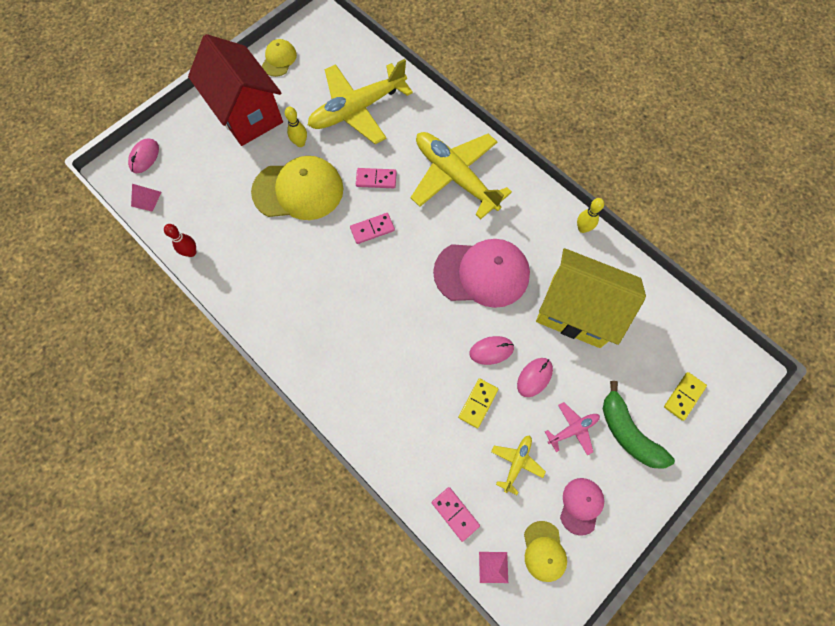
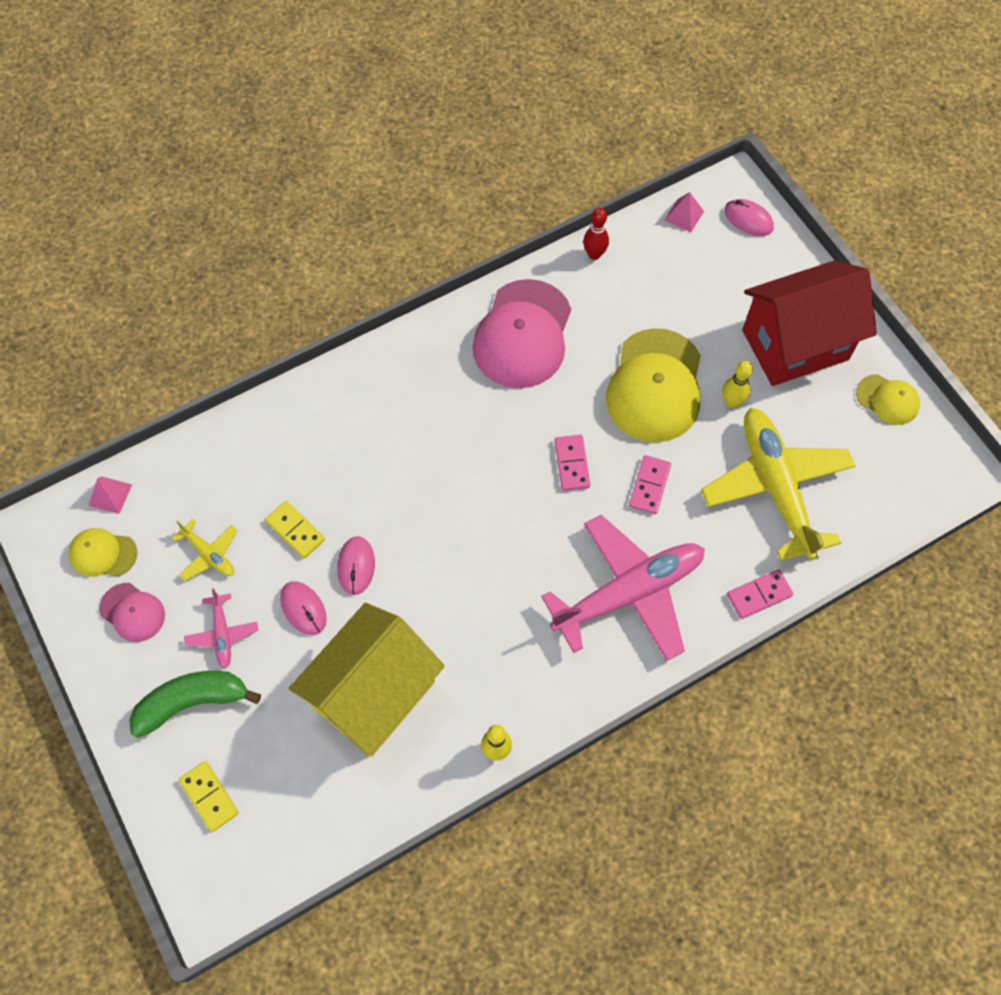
camera: 105 degrees right, 5 degrees down
(455, 177) = (628, 592): yellow plane -> pink plane
(455, 513) = (181, 470): pink domino -> pink domino (759, 595)
(482, 273) = (466, 586): pink cap -> pink cap (522, 334)

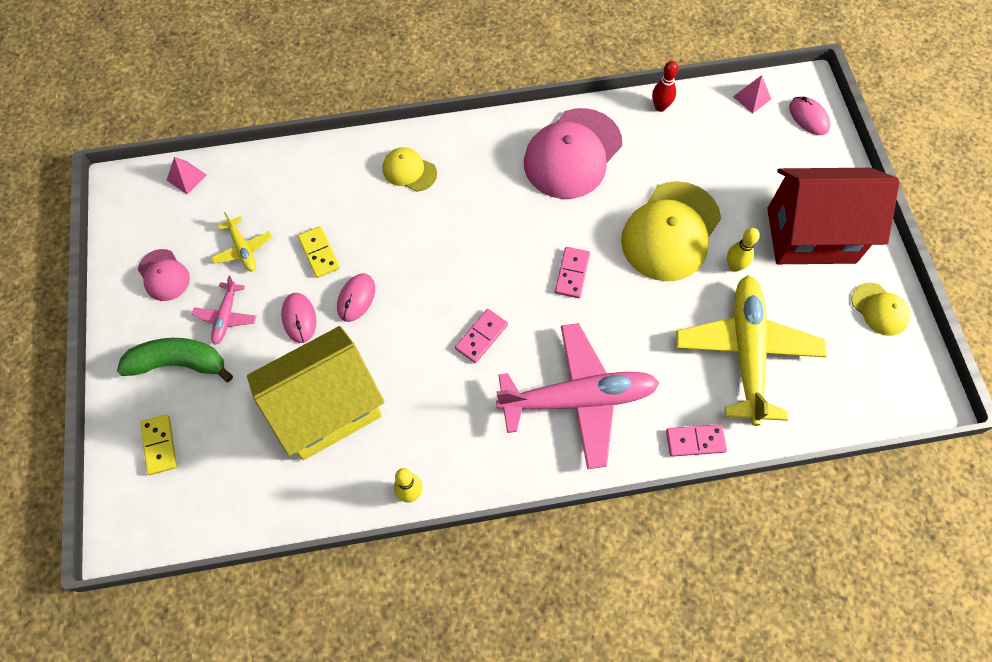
camera: 20 degrees right, 0 degrees up
(103, 554) = (161, 221): yellow cap -> yellow cap (409, 171)
(649, 486) = (633, 314): pink domino -> pink domino (481, 337)

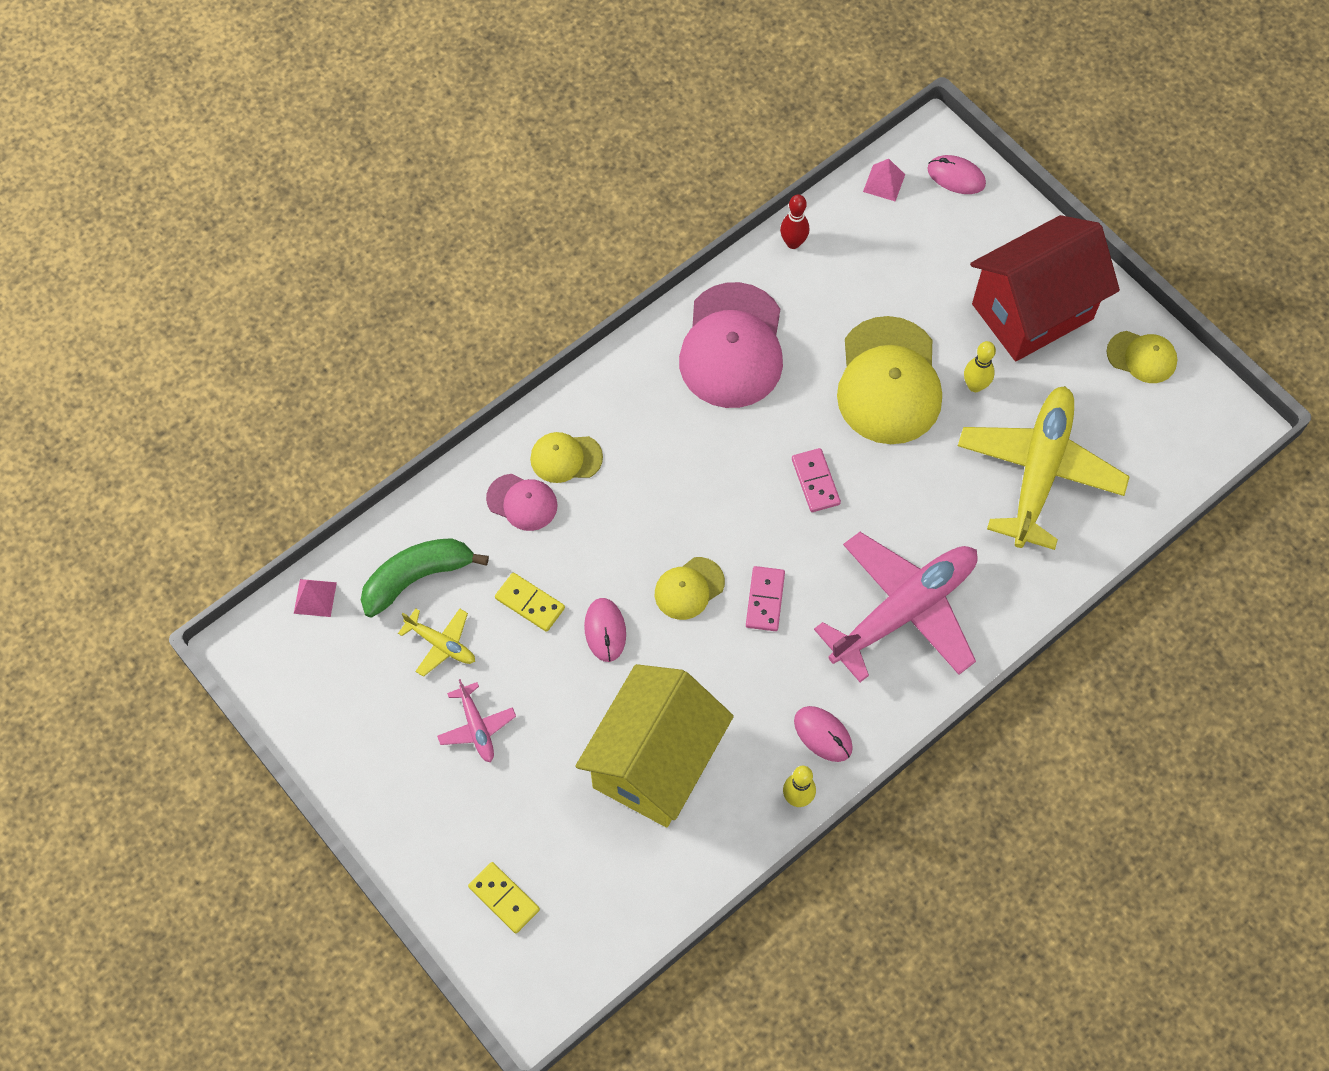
camera: 30 degrees left, 0 degrees up
(164, 275) = (372, 720): pink cap -> pink cap (522, 502)
(179, 363) = (461, 804): green banana -> green banana (417, 577)
(299, 318) = (558, 685): pink mouse -> pink mouse (823, 734)
(433, 300) = (689, 588): none -> yellow cap
(695, 441) = (1042, 590): pink domino -> none
(746, 352) = (1039, 471): yellow plane -> yellow plane turned 45 degrees clockwise

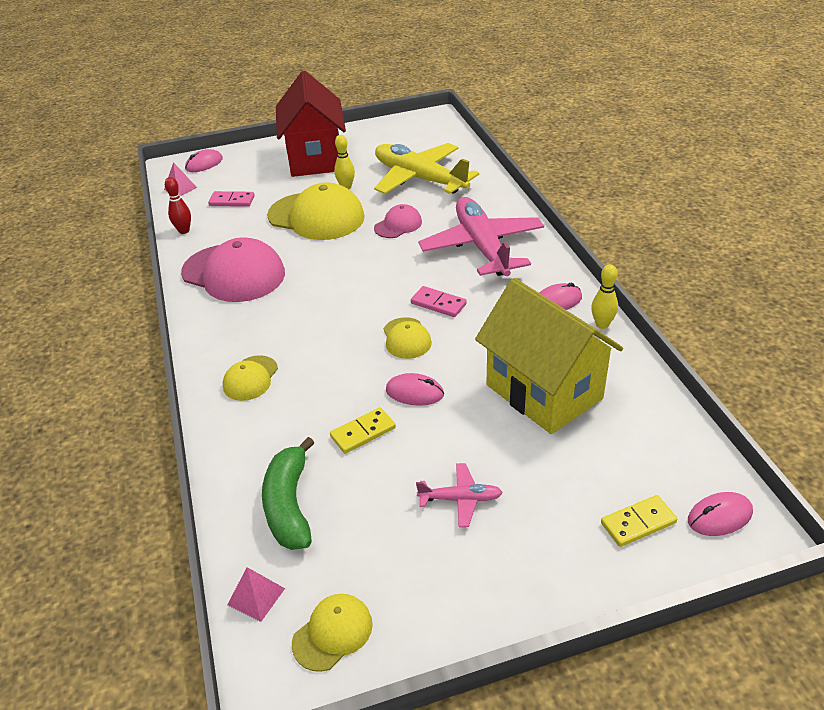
camera: 65 degrees left, 25 degrees down
(441, 644) = (365, 504): yellow plane -> none
(522, 502) = (269, 414): pink cap -> pink cap (398, 225)
(538, 973) = (719, 516): none -> pink mouse
(815, 481) = (364, 261): pink domino -> pink domino (232, 201)
(1142, 357) = (373, 133): yellow cap -> yellow cap (333, 633)

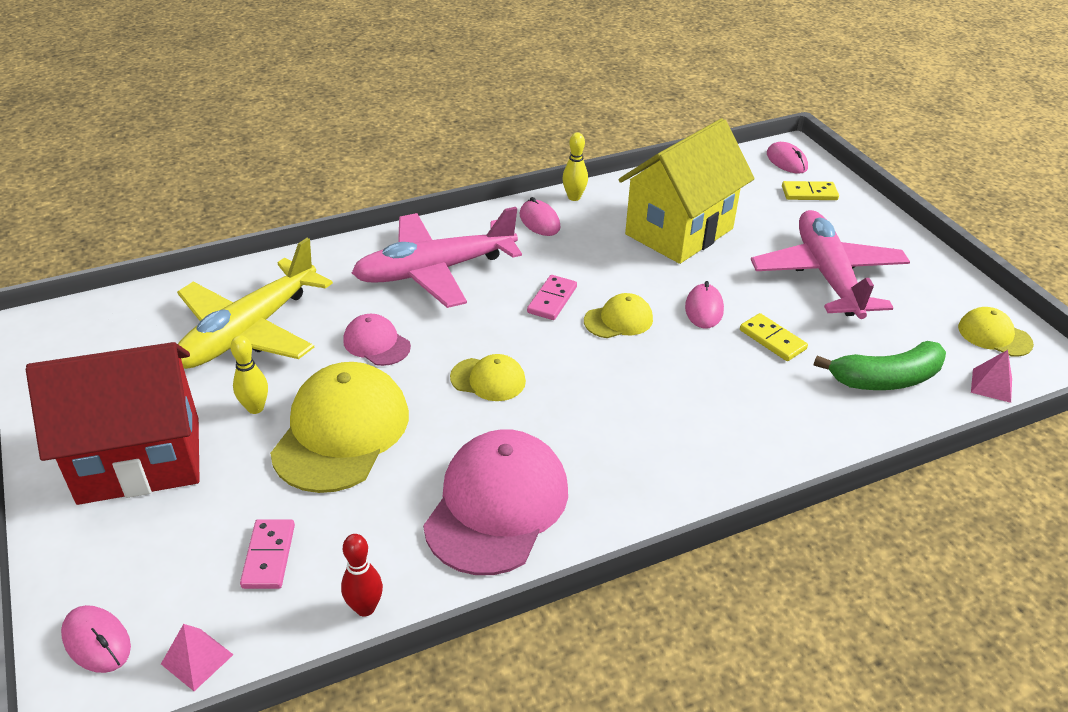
camera: 100 degrees left, 0 degrees up
(250, 378) = (719, 442): yellow cap -> yellow cap (488, 379)
(460, 499) = (827, 275): pink plane -> pink plane, size x2.25
(638, 523) = (809, 193): yellow domino -> yellow domino turned 60 degrees counterclockwise

